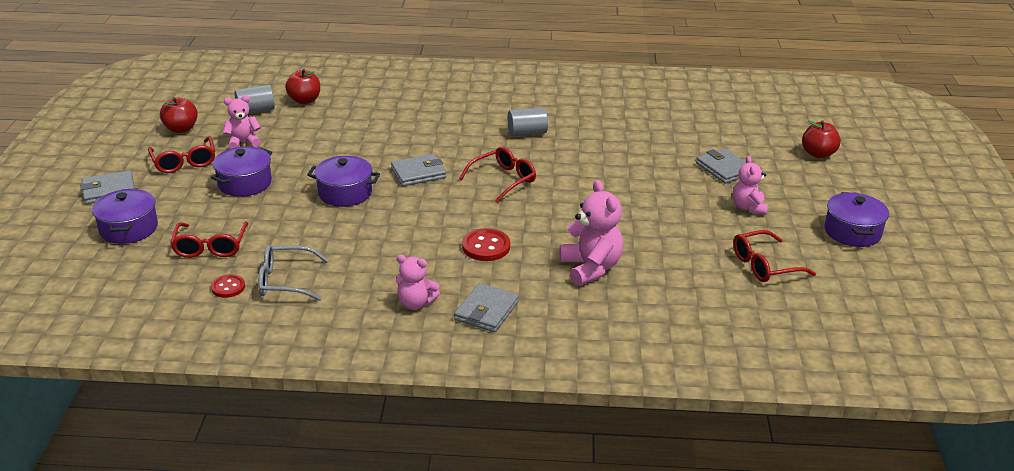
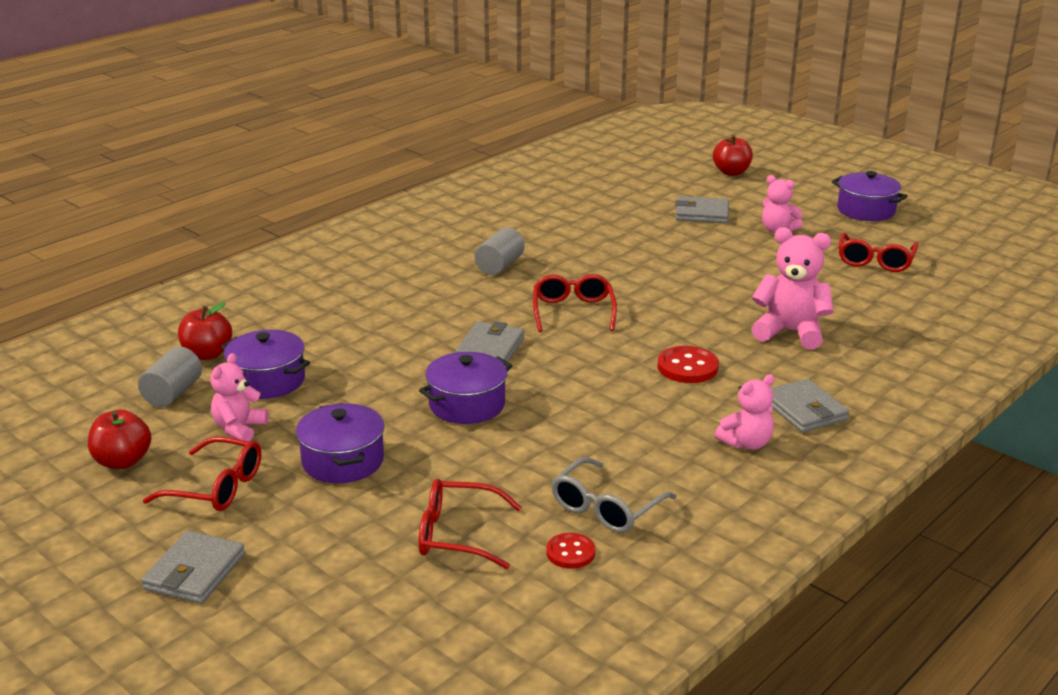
camera: 50 degrees left, 5 degrees down
(129, 228) = (324, 586): purple pot -> purple pot (268, 381)
(210, 246) = (459, 535): red glasses -> red glasses turned 150 degrees clockwise

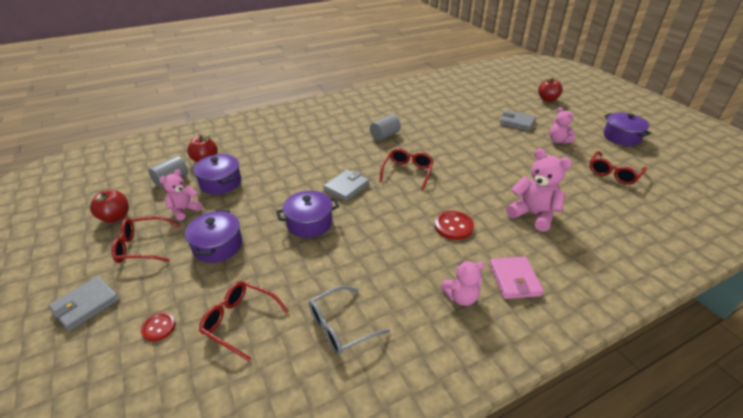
camera: 20 degrees right, 10 degrees up
(215, 487) = (143, 246): red glasses -> red glasses turned 135 degrees clockwise
(570, 552) = (296, 359): red button -> red button (159, 327)
(804, 410) = (514, 280): grey wallet -> pink wallet

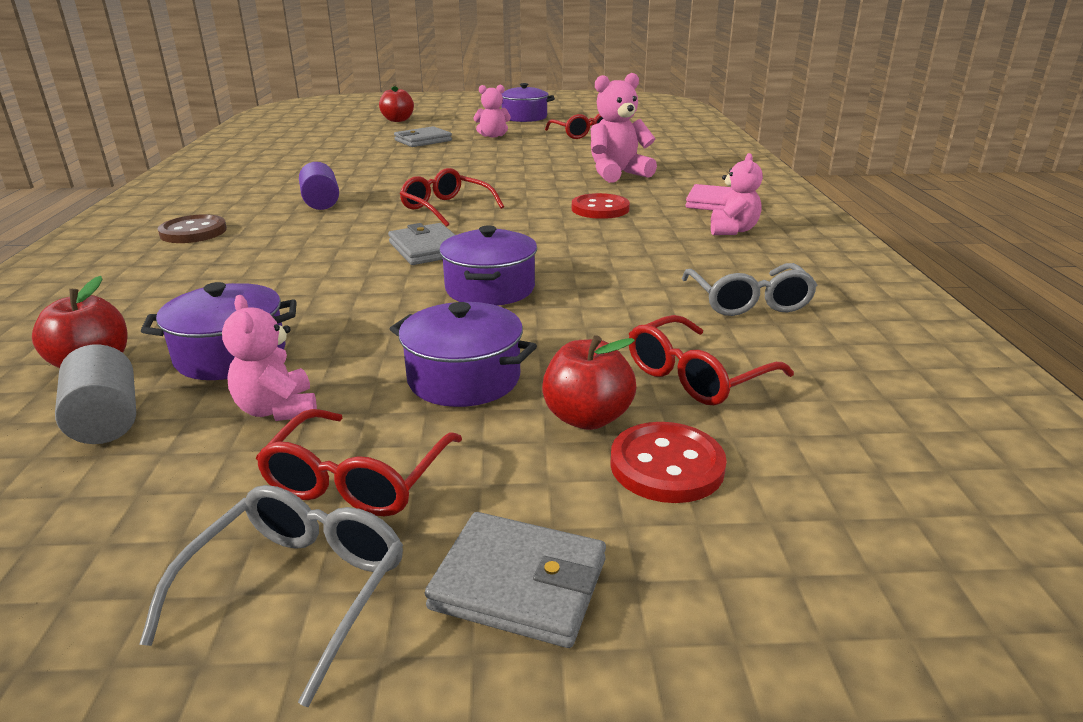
camera: 65 degrees left, 10 degrees down
(85, 257) = (296, 592): none -> grey glasses
(86, 305) = (519, 584): grey wallet -> grey wallet turned 45 degrees counterclockwise
(115, 217) = (153, 527): red apple -> red apple (587, 418)
(159, 327) = (666, 465): red button -> red button, size x1.55
(326, 123) = (193, 232): none -> brown button
(385, 135) = (321, 202): grey cylinder -> purple cylinder

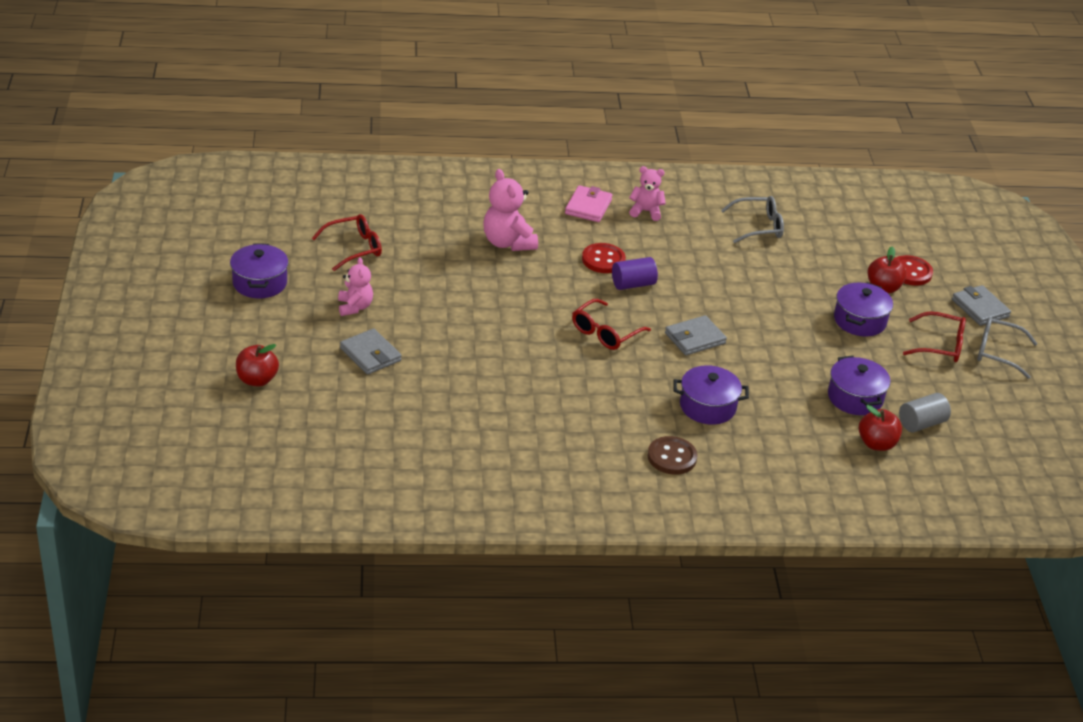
camera: 95 degrees left, 10 degrees up
(277, 409) = (899, 373): pink teddy bear -> none
(321, 202) = (594, 400): purple cylinder -> purple cylinder (633, 284)
(490, 288) = (756, 312): purple pot -> purple pot (707, 406)
(519, 584) = (980, 308): grey wallet -> grey wallet turned 45 degrees counterclockwise
(698, 375) = (841, 255): red glasses -> none

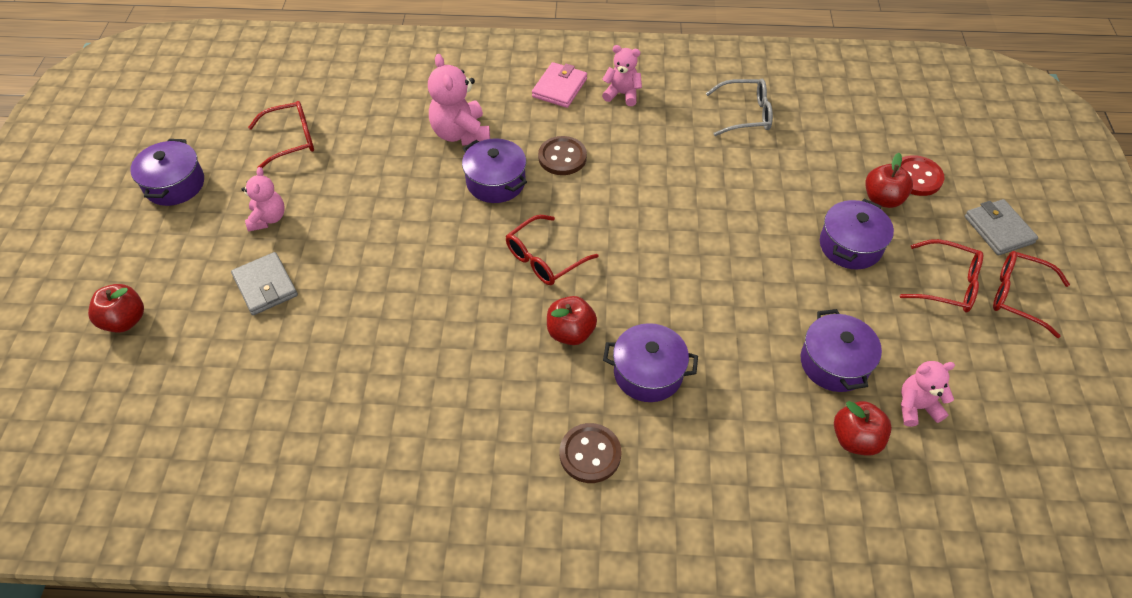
camera: 10 degrees right, 15 degrees up
(549, 278) = (496, 182): none -> purple pot
(603, 260) = (562, 157): red button -> brown button
(633, 284) = (590, 191): purple cylinder -> none
(639, 382) = (570, 332): none -> red apple
(695, 338) = (648, 269): grey wallet -> none
(921, 423) = (916, 407): grey cylinder -> pink teddy bear
(998, 353) = (1019, 296): grey glasses -> red glasses

